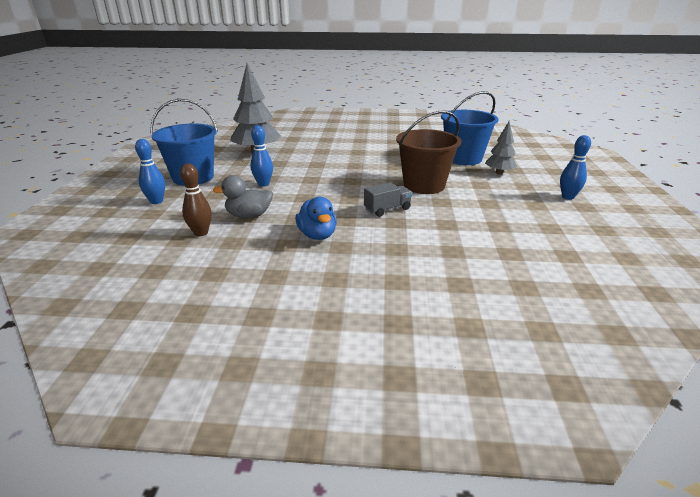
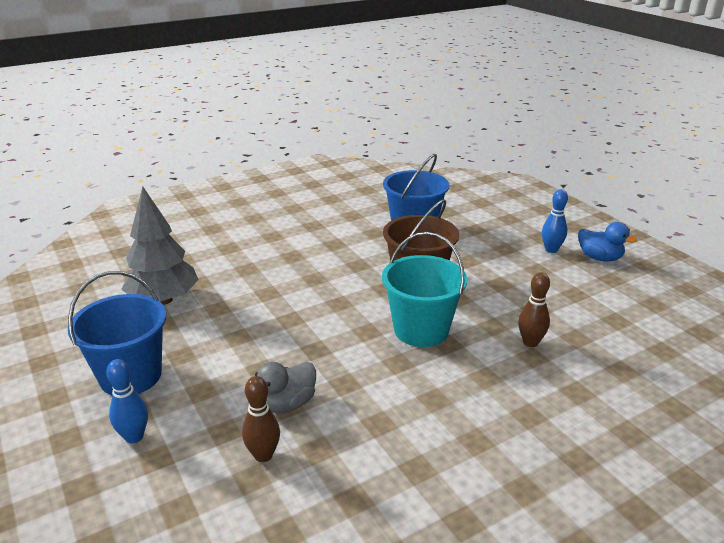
camera: 35 degrees left, 0 degrees up
(263, 184) = (242, 349): blue bowling pin -> none
(317, 235) = (395, 395): blue duck -> blue duck (599, 258)
(387, 209) = (421, 330): grey truck -> turquoise bucket
(463, 242) = (530, 342): none -> brown bowling pin
(499, 173) = (466, 238): grey tree -> none

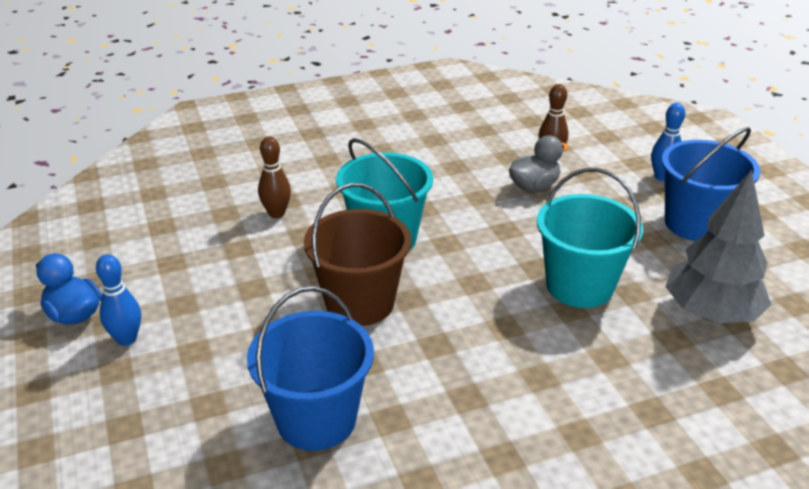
camera: 170 degrees left, 5 degrees up
(257, 309) = (579, 286): none -> turquoise bucket

